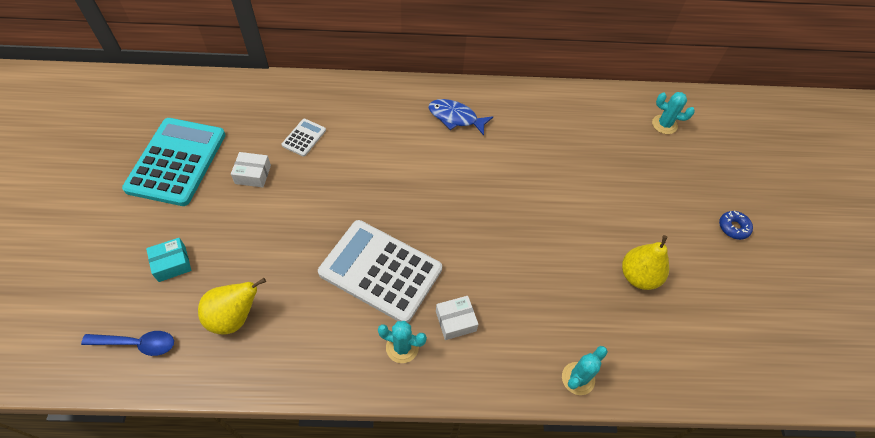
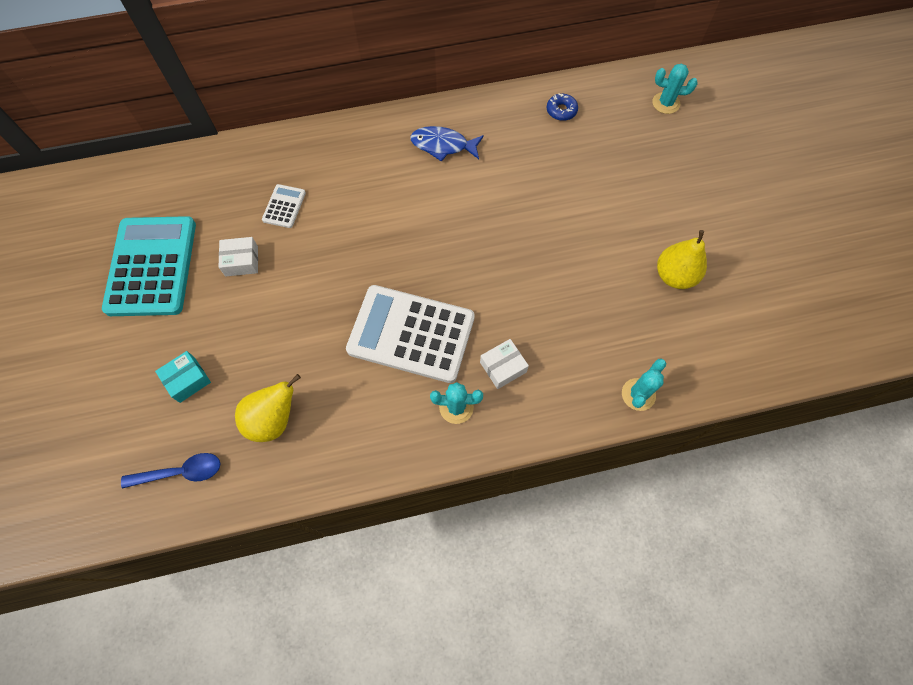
camera: 10 degrees left, 10 degrees up
(733, 227) = (758, 201): blue donut -> blue donut (561, 111)

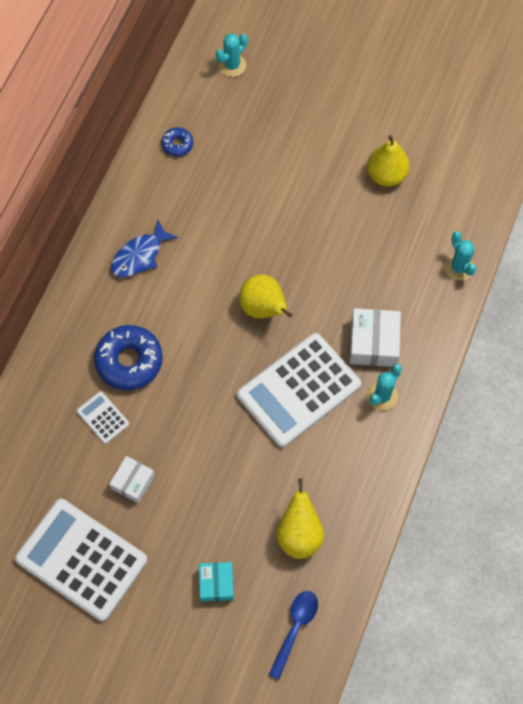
camera: 55 degrees left, 0 degrees up
(152, 266) = (81, 559): turquoise calculator -> white calculator
(346, 194) = (129, 361): none -> blue donut
(467, 260) = (263, 308): none -> yellow pear
(503, 367) = (373, 343): white box -> white box, size x1.54

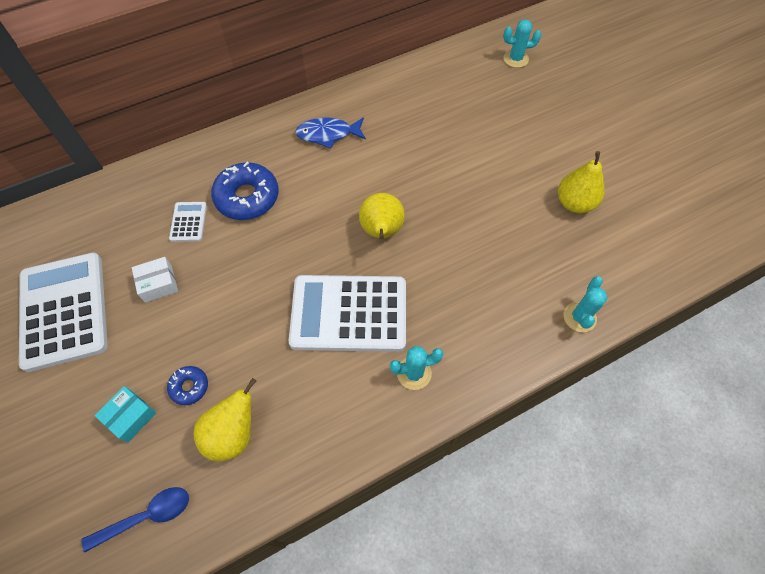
camera: 40 degrees right, 5 degrees down
(177, 144) = (426, 83): blue donut -> blue donut (189, 387)
(373, 343) = (447, 323): white box -> none

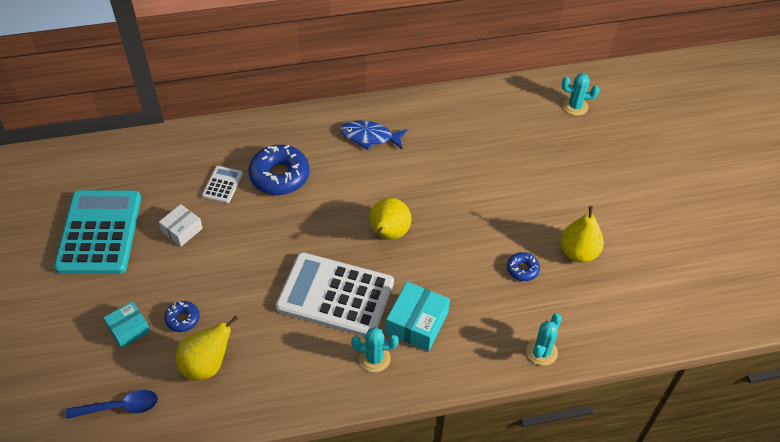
camera: 15 degrees right, 10 degrees down
(64, 310) = (99, 232): white calculator -> turquoise calculator
(158, 284) = (182, 230): white box -> white box turned 45 degrees counterclockwise
(444, 321) = (417, 323): none -> turquoise box
(528, 235) = (522, 269): none -> blue donut

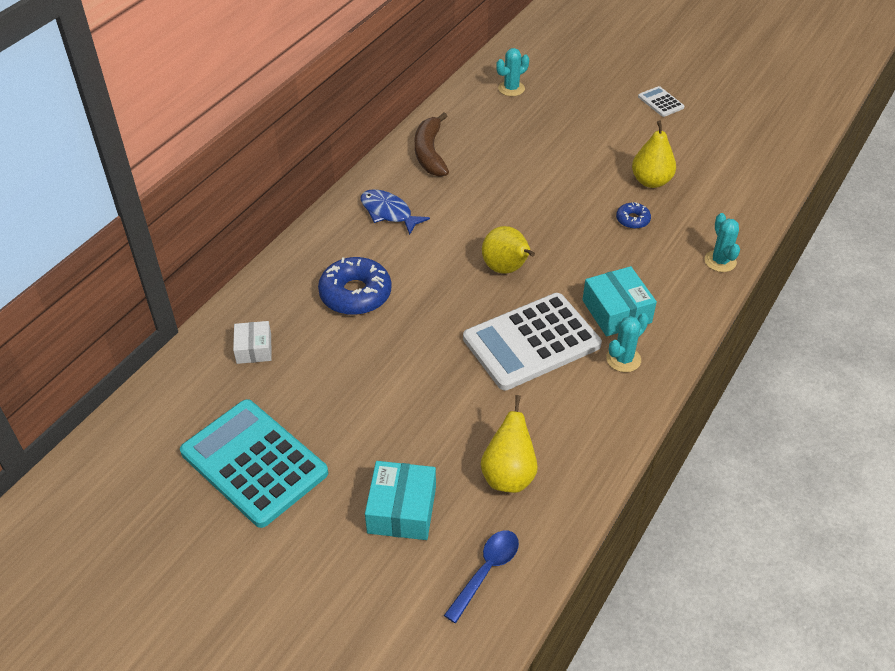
camera: 45 degrees left, 5 degrees down
(129, 329) = (402, 510): turquoise box -> turquoise box, size x1.54
(182, 230) = (331, 399): white box -> white box (254, 349)
(183, 319) = (437, 461): blue donut -> none
(222, 185) = (315, 337): white calculator -> white calculator (660, 102)
(370, 137) = (388, 213): blue fish -> blue fish turned 75 degrees clockwise
(452, 114) = (430, 153): none -> brown banana

